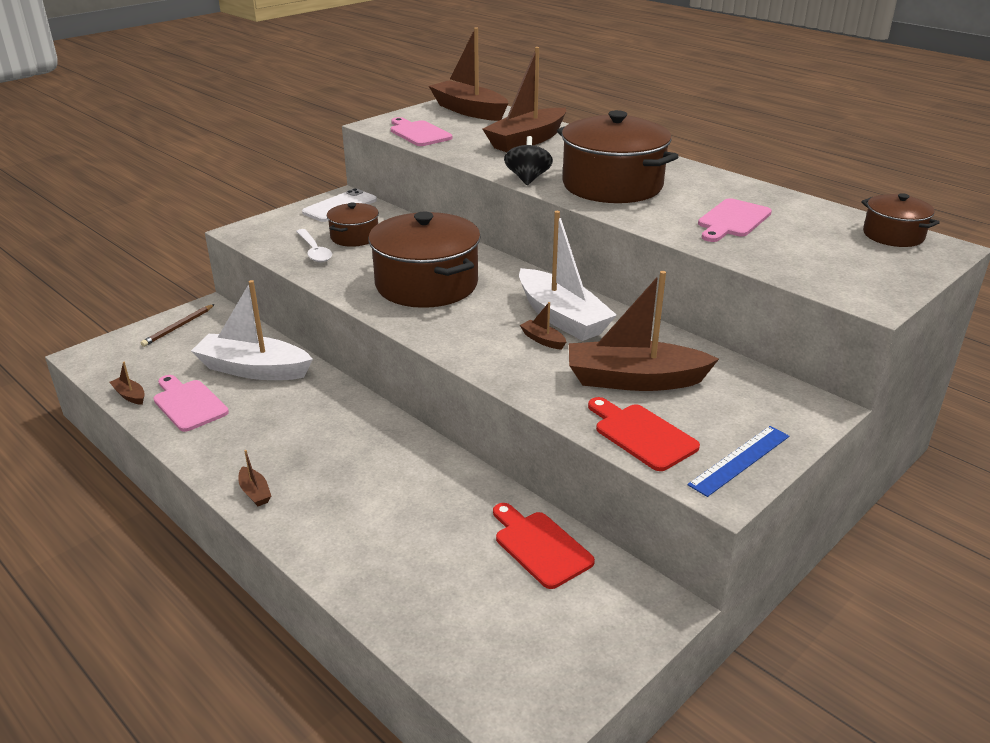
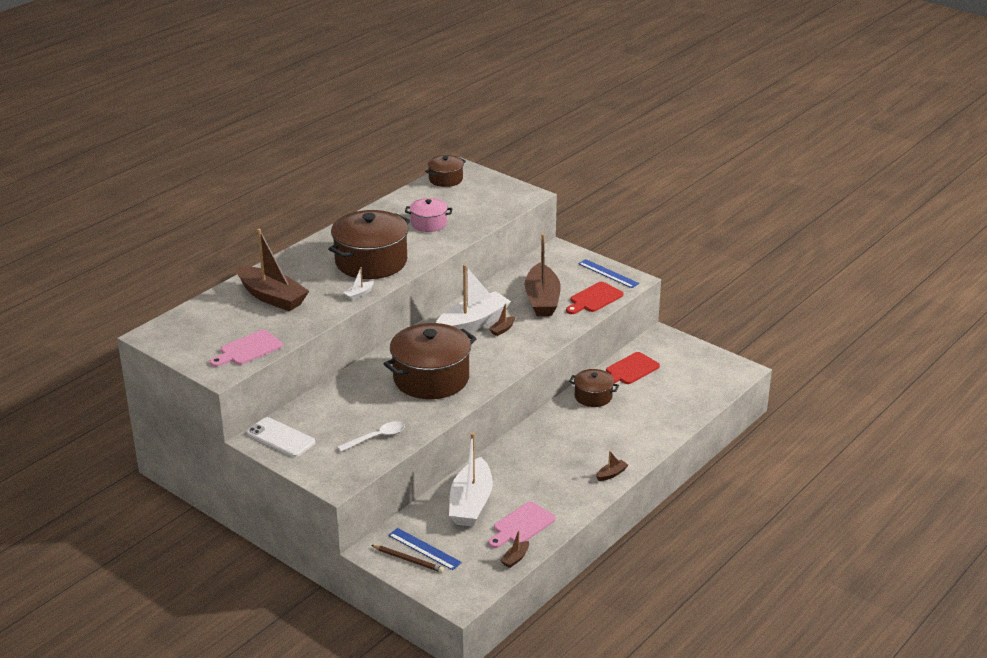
camera: 95 degrees left, 0 degrees up
(190, 337) = (424, 549): none -> blue ruler
(354, 237) = (347, 421): brown pot -> brown pot (593, 396)
(469, 111) = (185, 328): brown boat -> none
(528, 179) = (359, 294): black spinning top -> white boat
(732, 220) = (429, 223): pink cutting board -> pink pot

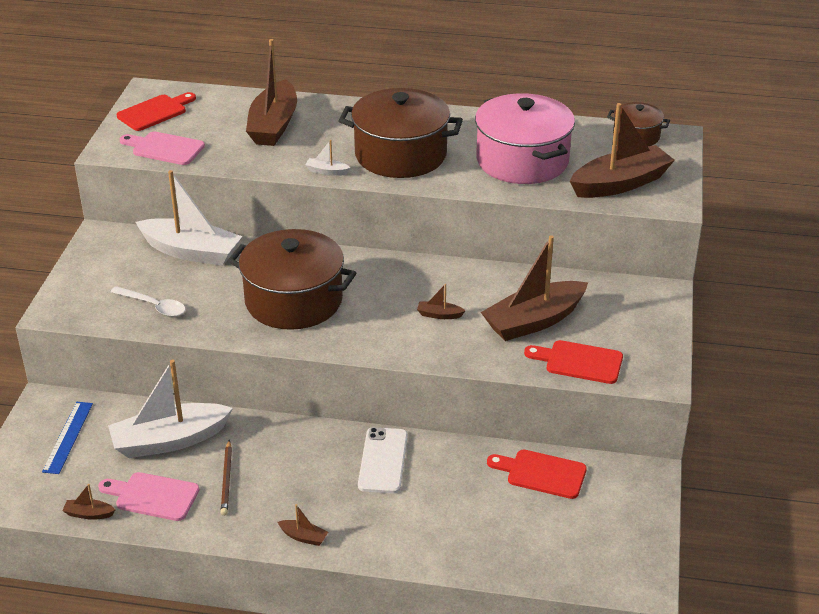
camera: 60 degrees right, 5 degrees up
(188, 340) = (155, 112): none -> red cutting board
(281, 438) = (112, 247): white phone -> white phone (383, 460)
(408, 560) = (43, 433): brown pencil -> brown pencil (227, 480)
(429, 223) = (522, 161): pink pot -> pink pot, size x1.92
(473, 323) = (431, 289): white boat -> white boat (191, 252)
(491, 202) = (620, 184): none -> brown boat
(593, 396) = (454, 461): brown pot -> none
(608, 273) = (651, 353): blue ruler -> none

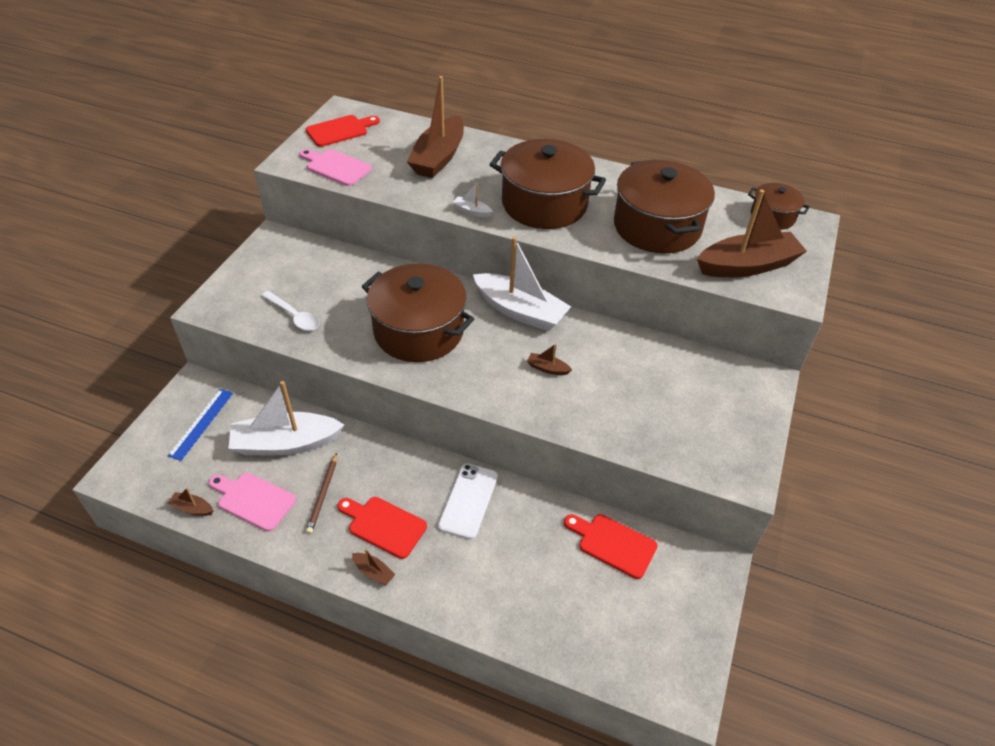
camera: 10 degrees right, 10 degrees up
(191, 252) = (344, 266): white boat -> white boat (520, 311)
(522, 161) = (657, 227): pink pot -> brown pot
(534, 321) = (635, 391): brown boat -> none
(579, 362) = (670, 445): red cutting board -> red cutting board (384, 525)

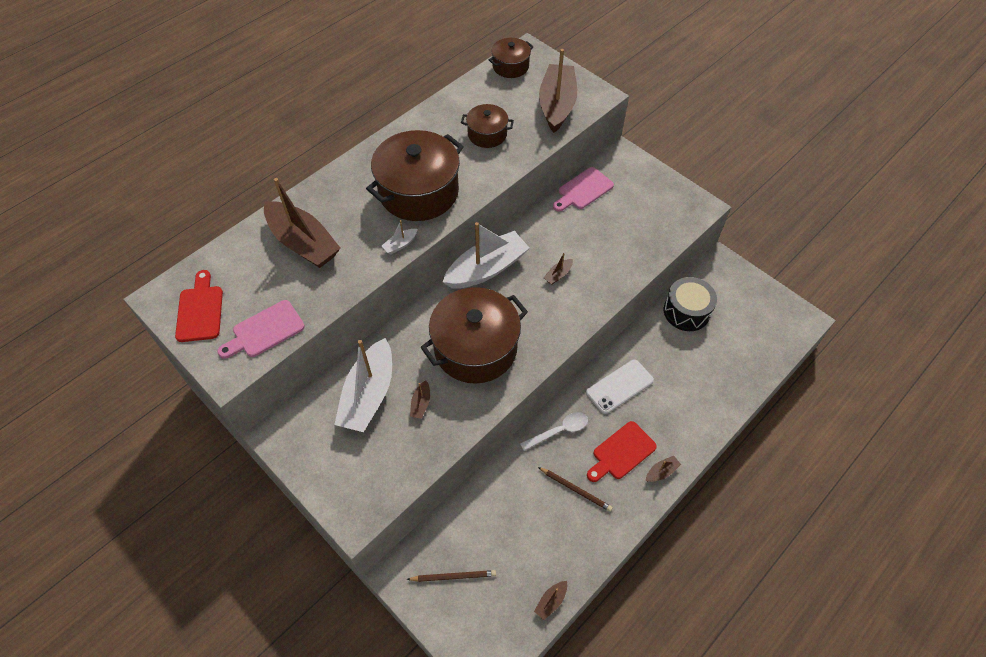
camera: 65 degrees left, 10 degrees up
(201, 423) = (453, 576): blue ruler -> brown pencil
(253, 500) = (560, 547): pink cutting board -> pink cutting board (583, 190)
(286, 443) = (508, 506): white boat -> white boat (368, 394)
(294, 316) = (407, 442): white spoon -> white spoon (559, 431)
(338, 312) = (421, 403): none -> brown boat
(468, 501) = (619, 386): white phone -> white phone turned 75 degrees counterclockwise
(613, 544) = (686, 311): red cutting board -> black drum
(657, 227) = (487, 134): brown pot -> brown pot, size x0.52

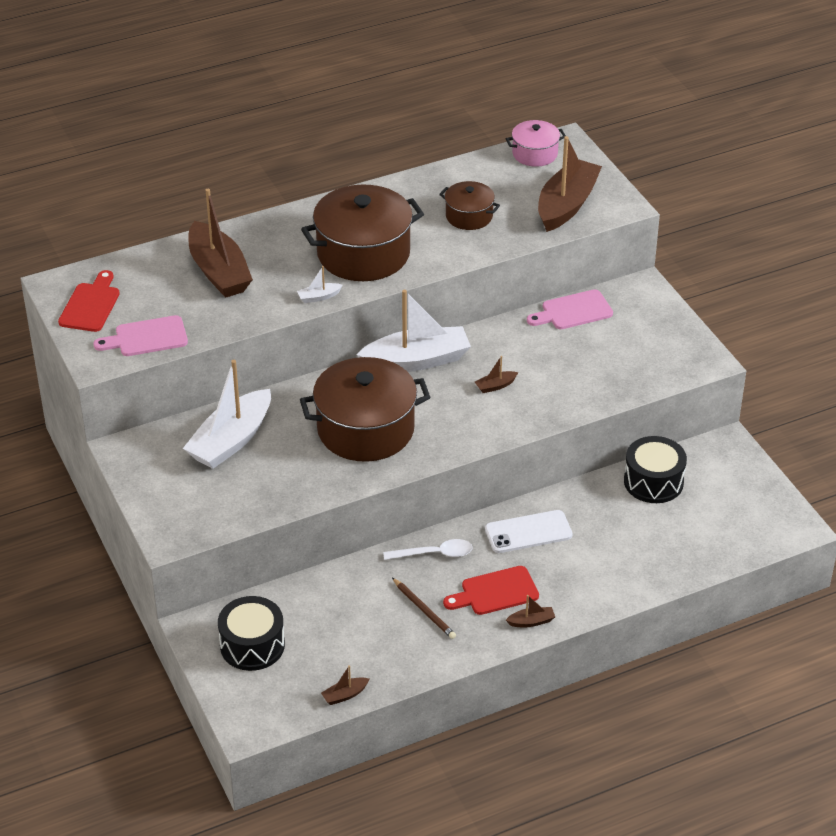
camera: 20 degrees right, 15 degrees down
(421, 403) = (282, 462): brown boat -> none
(453, 576) = (252, 645): brown pencil -> black drum
(510, 66) = (535, 154): brown pot -> pink pot

